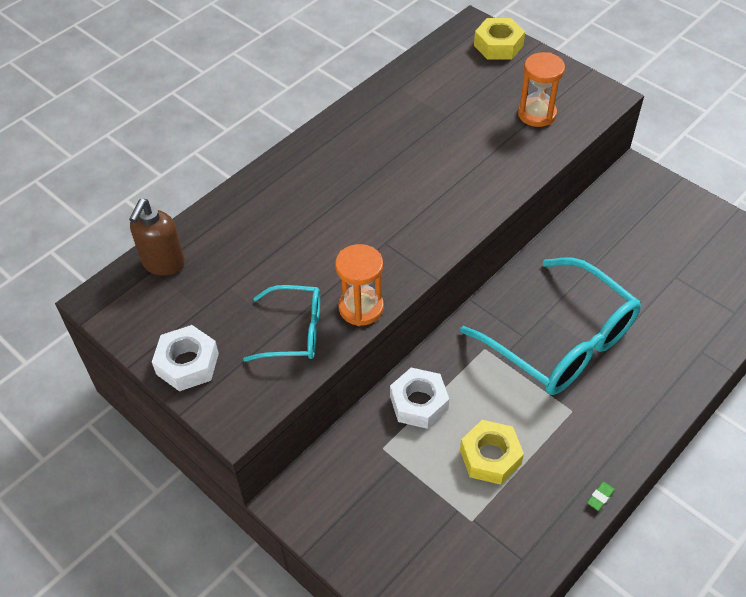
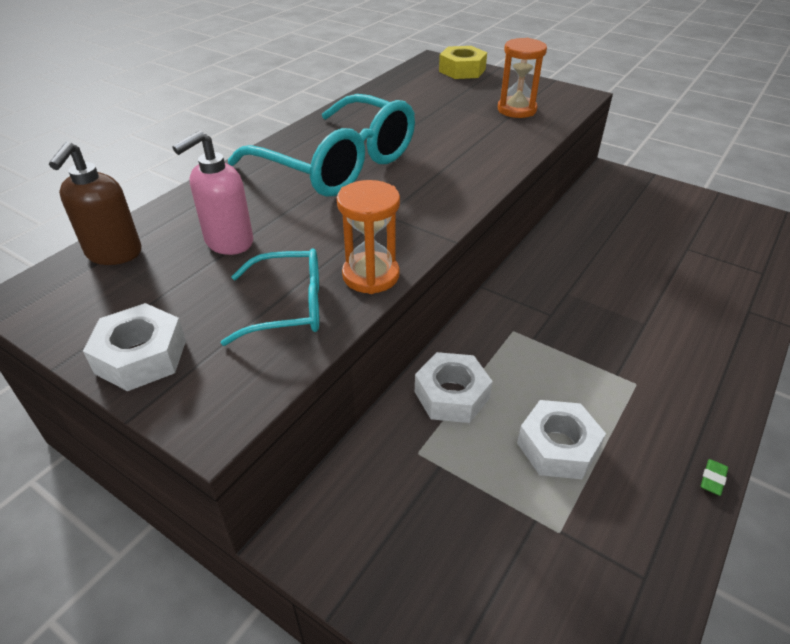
camera: 10 degrees left, 10 degrees down
(252, 260) = (228, 242): none -> pink soap dispenser
(490, 457) = (558, 447): yellow nut -> white nut
(560, 340) = (595, 315): turquoise glasses -> turquoise glasses (337, 164)

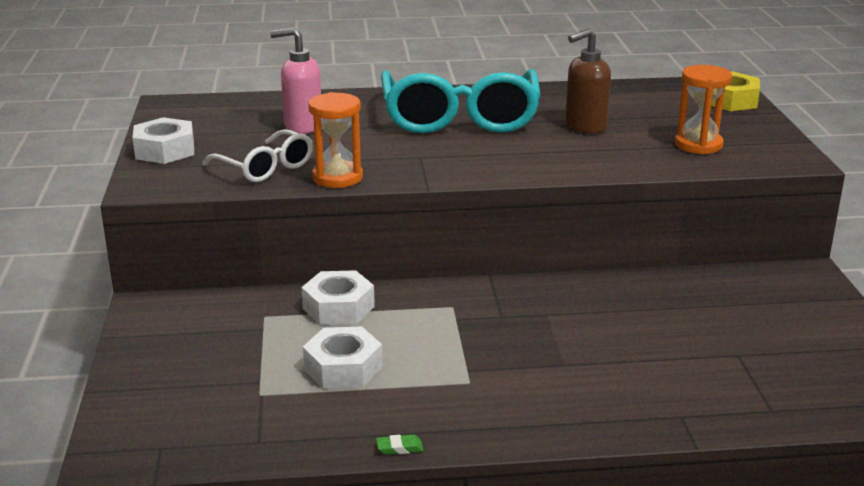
camera: 50 degrees right, 15 degrees down
(114, 254) = (240, 105): brown soap dispenser -> brown soap dispenser (585, 127)
(287, 307) = (265, 167): turquoise glasses -> white glasses

